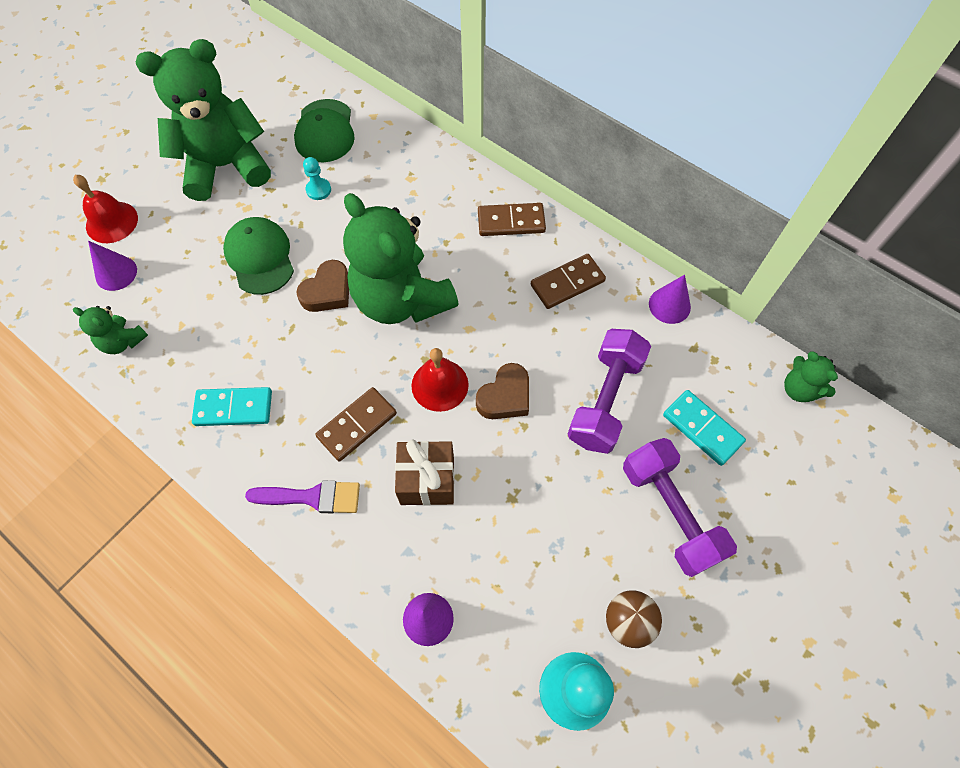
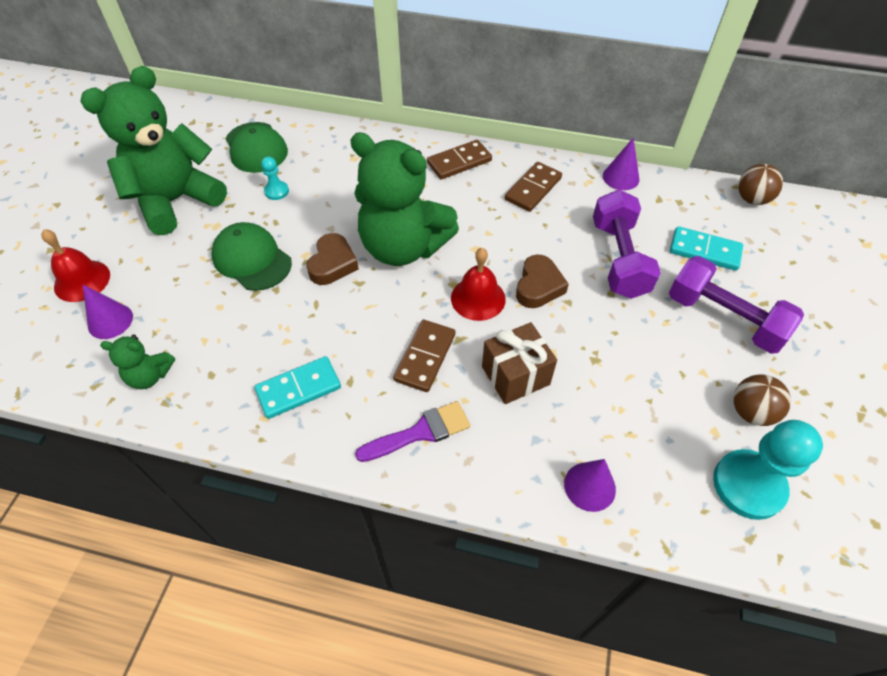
camera: 25 degrees left, 10 degrees down
(799, 389) = (752, 199): green teddy bear -> brown ball

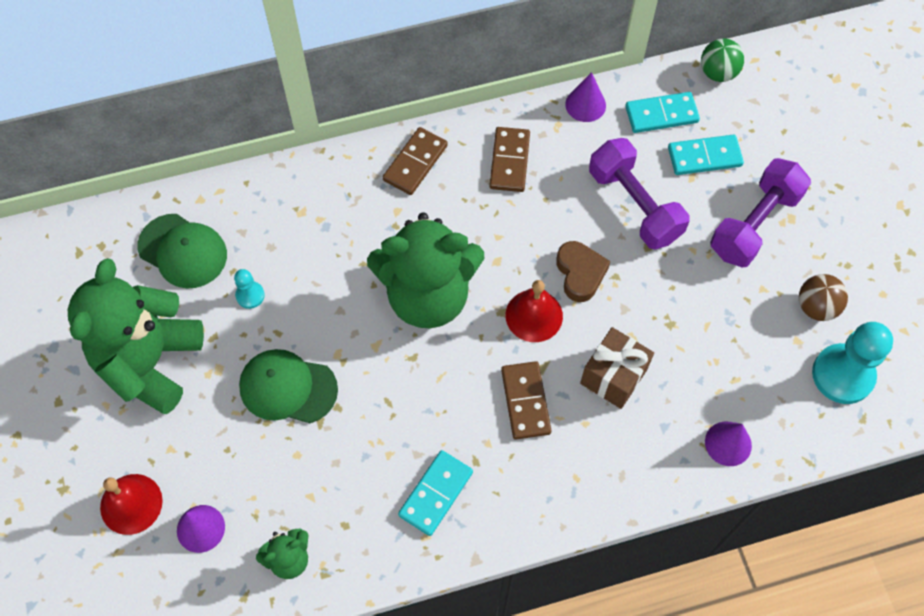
camera: 30 degrees left, 10 degrees up
(332, 264) = (372, 350): brown heart -> none
(420, 432) = (567, 474): purple brush -> none
(683, 207) = (661, 114): none -> turquoise domino
(724, 318) = (754, 224): purple dumbbell -> purple dumbbell turned 60 degrees counterclockwise
(752, 199) = (718, 73): brown ball -> green ball

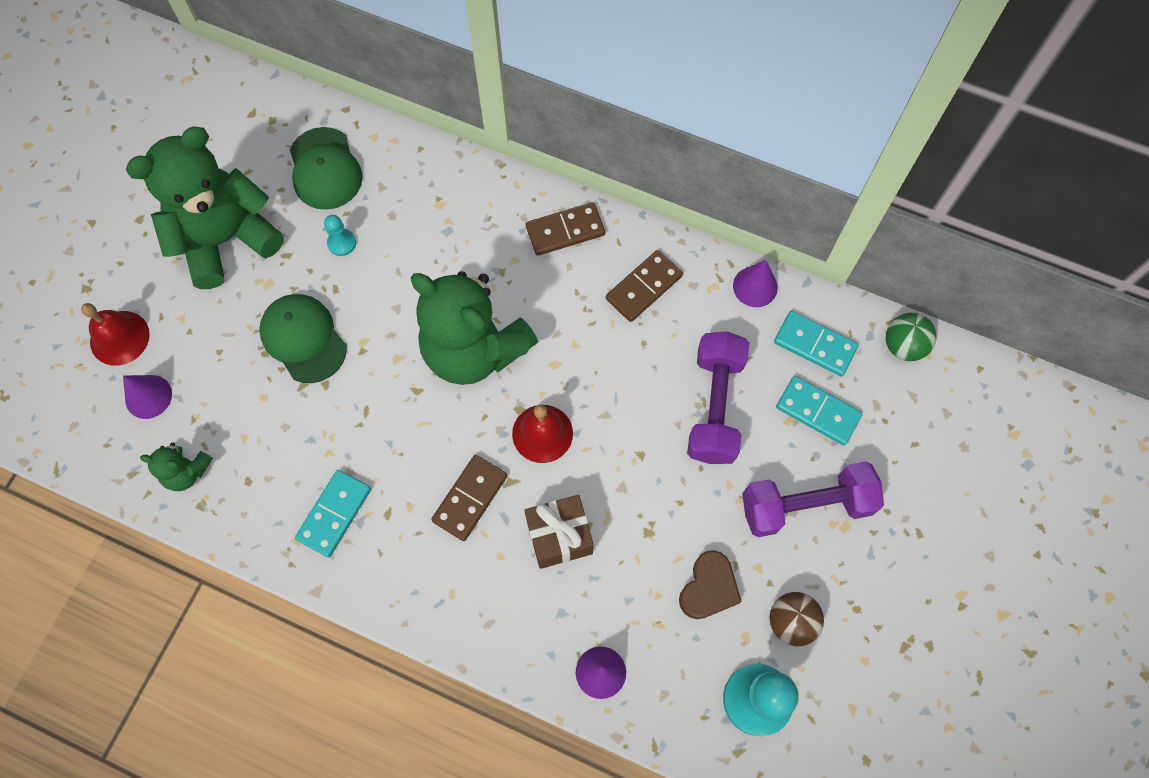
camera: 40 degrees right, 5 degrees up
(436, 494) = (334, 514): turquoise domino -> turquoise domino turned 45 degrees counterclockwise
(580, 273) = (613, 428): brown heart -> brown heart (708, 588)

